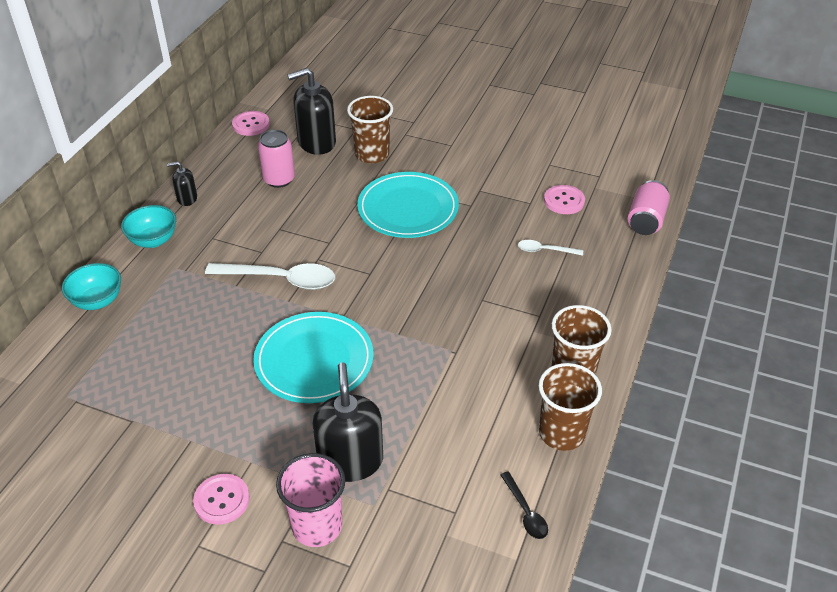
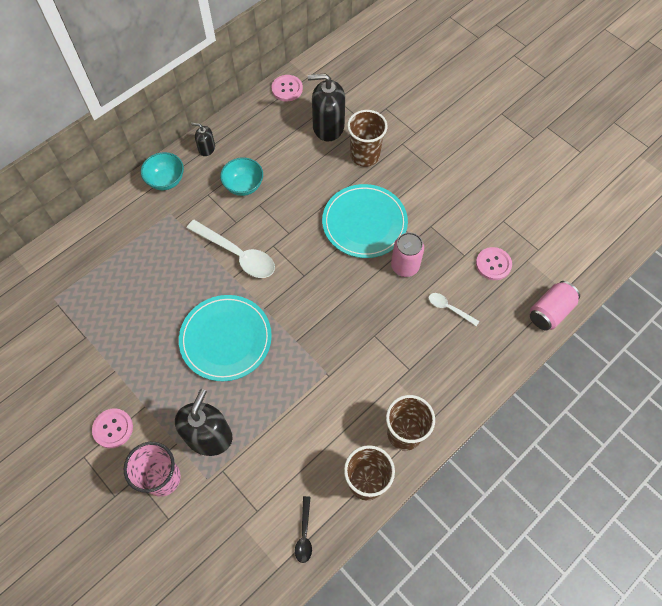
camera: 25 degrees right, 20 degrees up
(97, 301) = (106, 222): turquoise bowl -> turquoise bowl (244, 186)
(279, 179) = (281, 155): pink can -> pink can (405, 266)

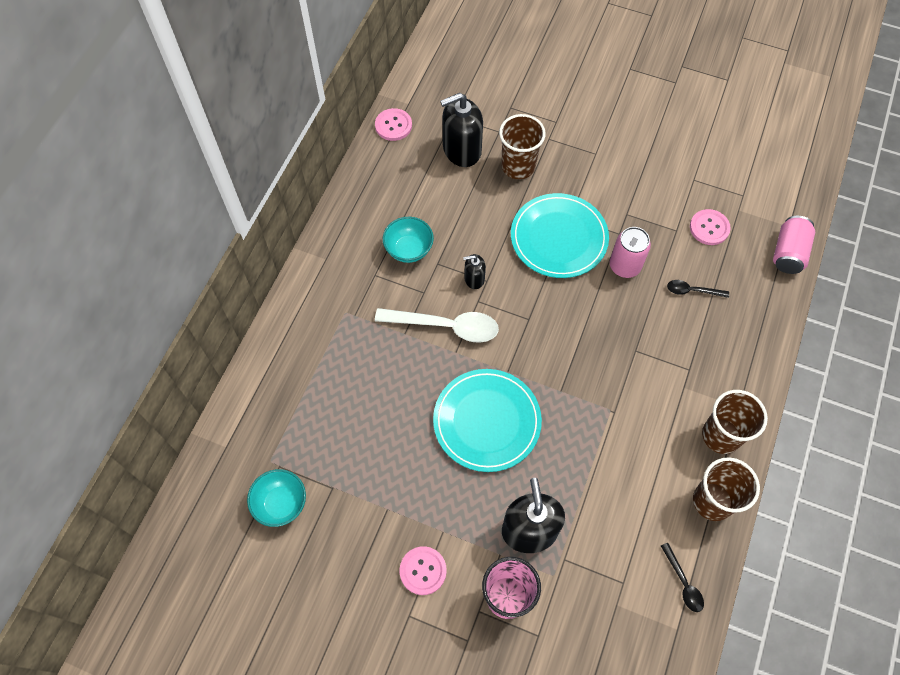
camera: 25 degrees left, 0 degrees up
(166, 180) = (319, 278): turquoise bowl -> turquoise bowl (281, 503)
(206, 148) = (343, 225): black soap dispenser -> black soap dispenser (474, 279)
(449, 308) = (692, 291): white spoon -> black spoon

